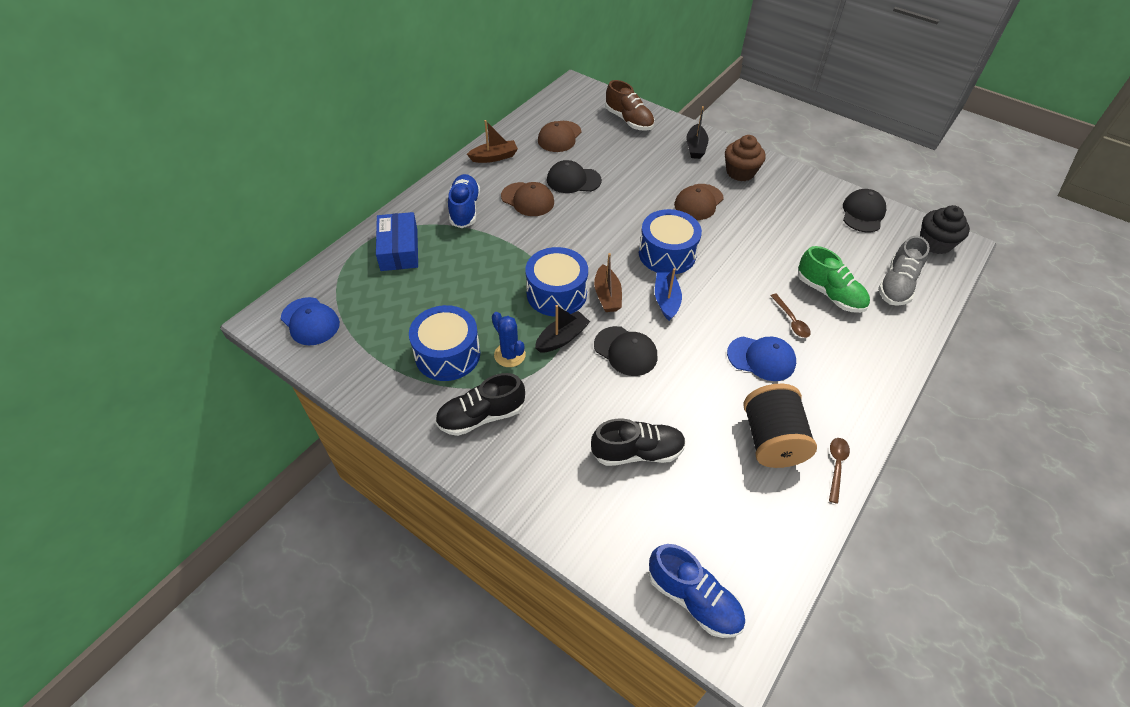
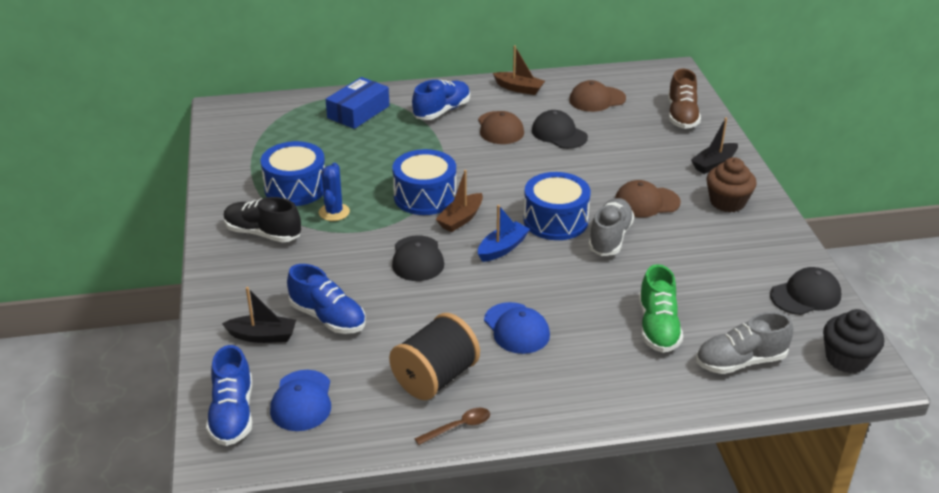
camera: 45 degrees right, 15 degrees down
(310, 321) = (243, 123): blue cap -> blue cap (302, 401)
(562, 338) = (385, 224): black boat -> black boat (263, 336)
(637, 452) = (328, 318): black shoe -> blue shoe
(716, 245) = (610, 238): none -> grey shoe
(791, 320) = (587, 322): brown spoon -> none

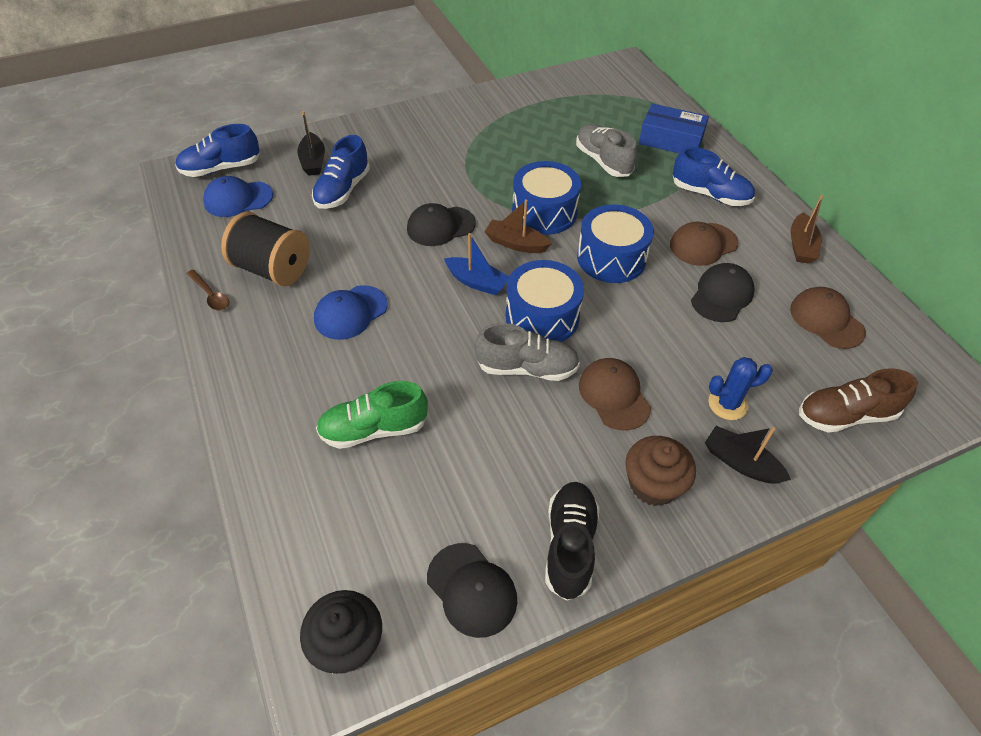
camera: 75 degrees right, 15 degrees up
(263, 233) = (448, 130): black shoe -> black shoe (569, 545)
(295, 188) = (522, 132): blue drum -> blue drum (611, 258)
(334, 212) = (494, 161): blue cactus -> blue cactus (727, 404)
(740, 361) = (326, 516): grey shoe -> grey shoe (603, 161)

